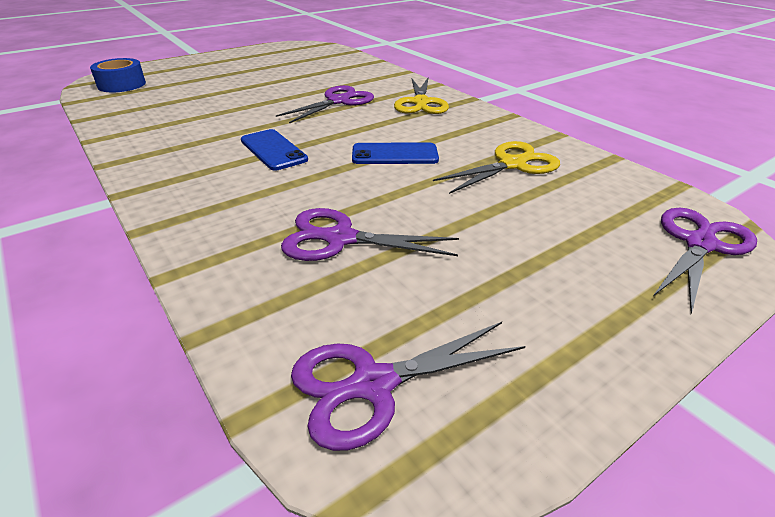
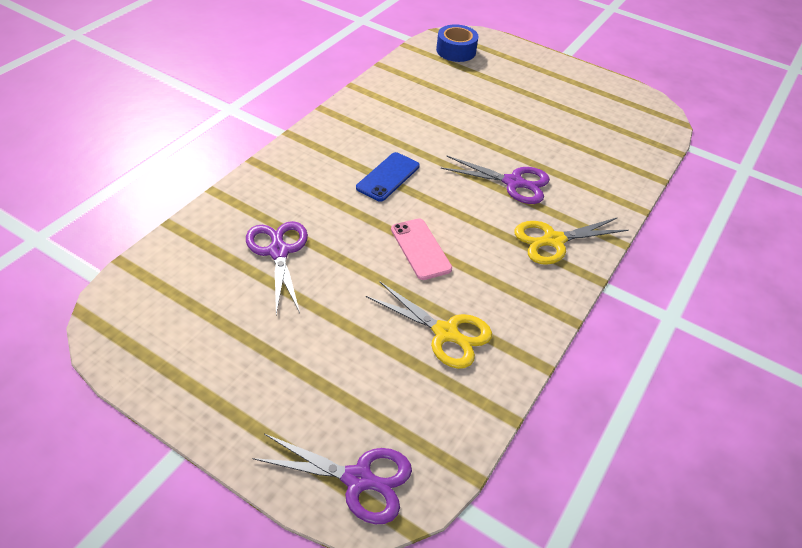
camera: 65 degrees right, 10 degrees up
(373, 384) = (151, 302): purple scissors -> none
(394, 154) = (420, 249): blue phone -> pink phone

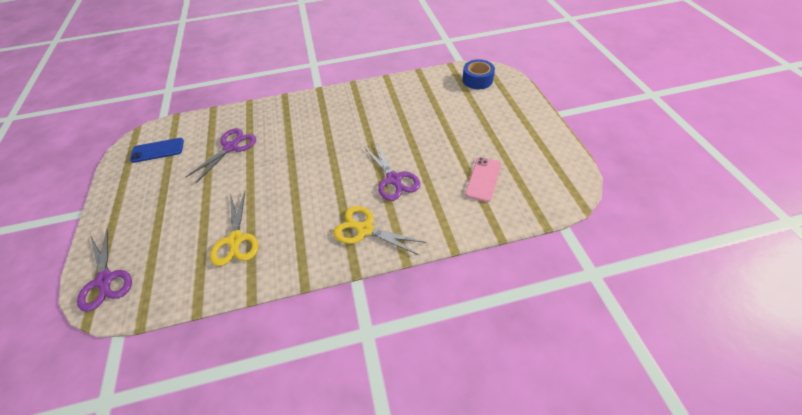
camera: 50 degrees right, 5 degrees up
(388, 177) = (331, 137): blue phone -> blue phone (157, 150)
(420, 249) = (289, 186): pink phone -> pink phone (483, 179)

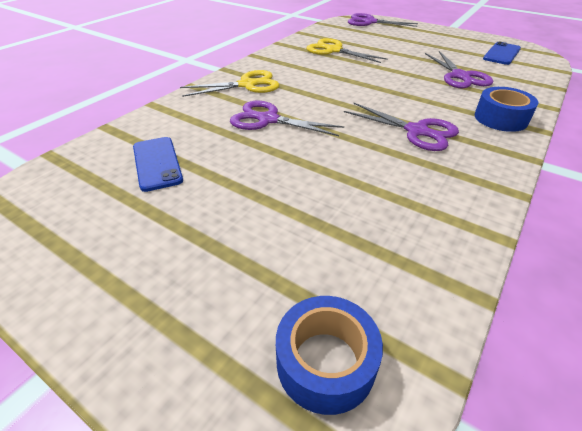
camera: 135 degrees right, 10 degrees down
(284, 110) = (500, 118): none -> blue tape
(334, 126) = (416, 131): none -> purple scissors
(483, 179) = (157, 163): pink phone -> blue phone

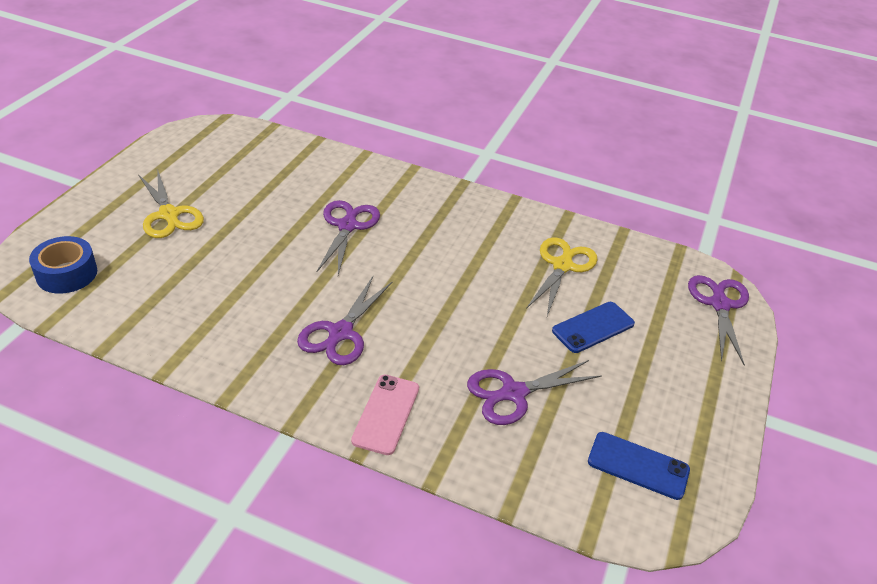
camera: 75 degrees right, 0 degrees up
(157, 163) = (264, 176): blue phone -> blue phone (593, 327)
(247, 85) = (425, 203): yellow scissors -> yellow scissors (169, 214)
(500, 118) = (386, 414): blue tape -> pink phone

